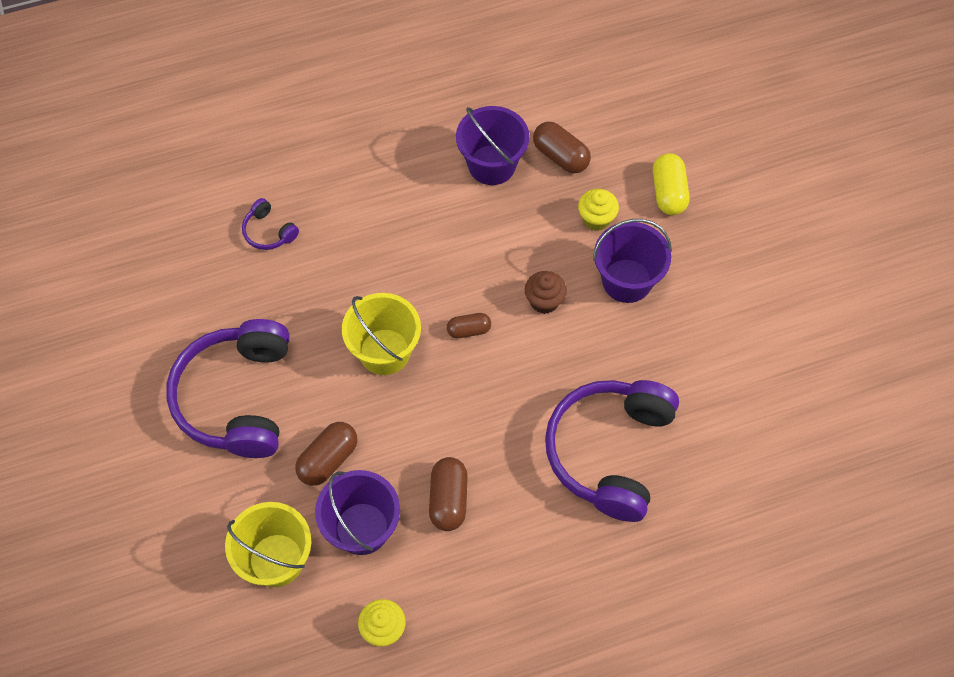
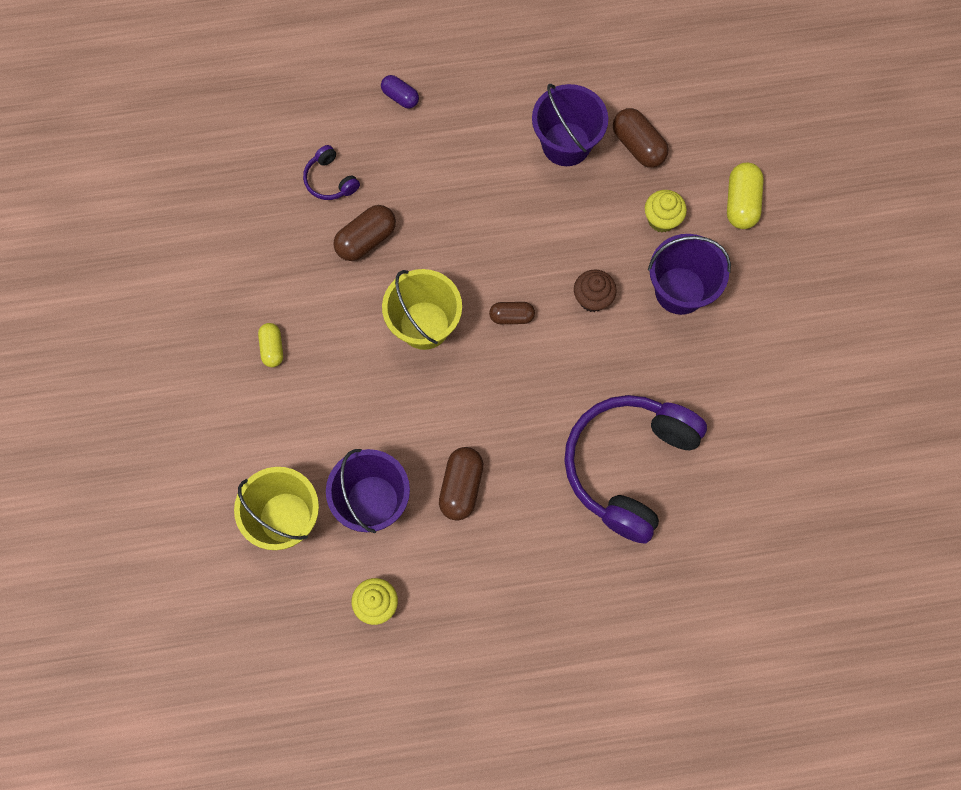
camera: 10 degrees right, 10 degrees up
(236, 398) = (272, 348): purple headphones -> yellow capsule
(324, 146) = (400, 97): none -> purple capsule
(328, 460) = (351, 426): brown capsule -> brown capsule (366, 239)

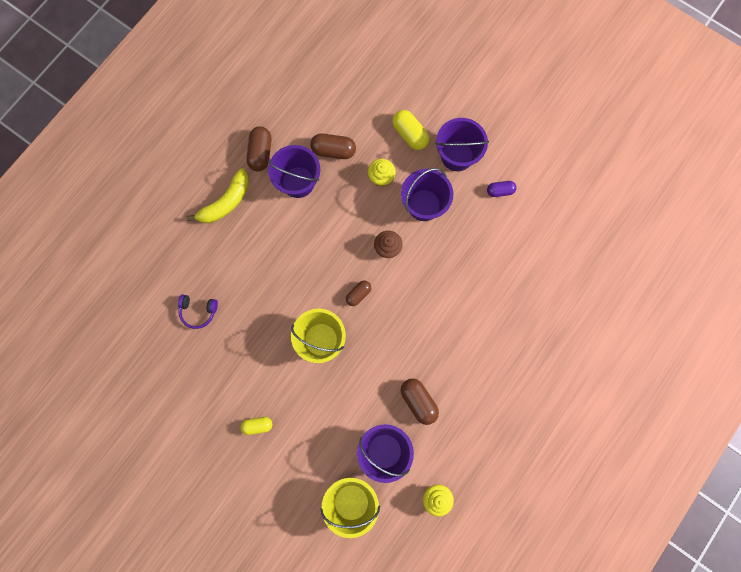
camera: 45 degrees left, 5 degrees up
(272, 348) = (257, 425): yellow capsule -> yellow capsule turned 45 degrees counterclockwise
(366, 239) = (248, 324): brown capsule -> brown capsule (260, 153)
(400, 97) = (190, 234): purple capsule -> purple capsule (500, 191)
(469, 98) = (226, 202): none -> yellow banana
(628, 466) = (483, 314): purple headphones -> none
(772, 272) = (457, 155): none -> purple bucket

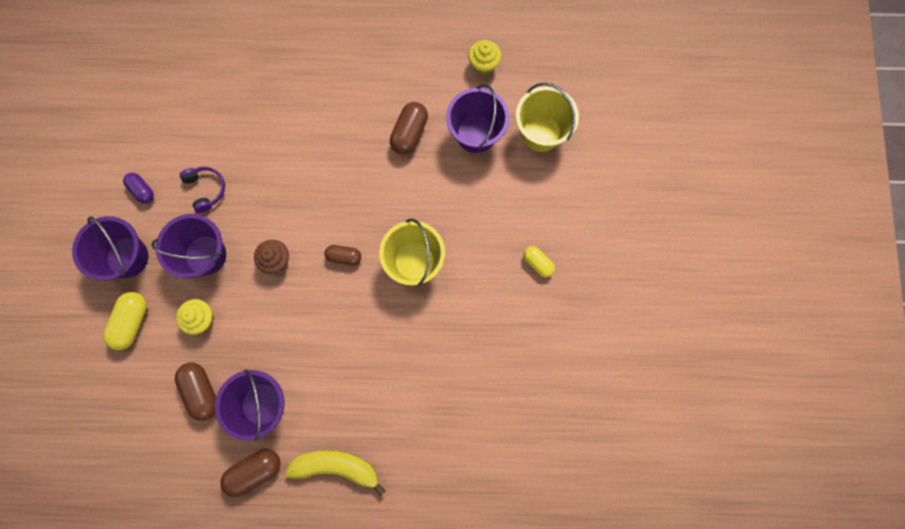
camera: 125 degrees left, 0 degrees up
(198, 311) = (472, 405): purple headphones -> purple headphones (206, 189)

